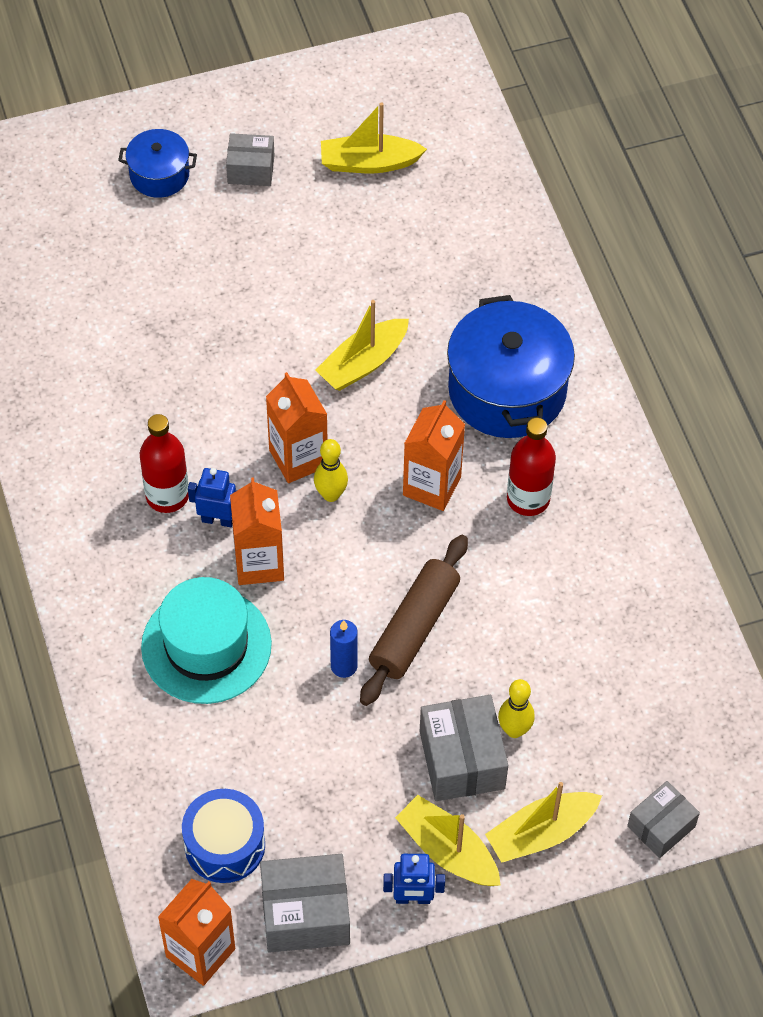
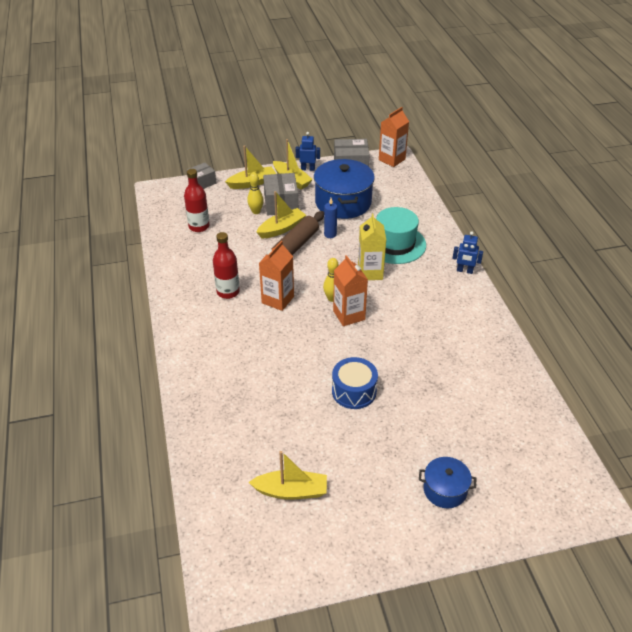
camera: 175 degrees left, 15 degrees down
(167, 496) = (419, 302): red bottle -> red bottle (199, 226)
(218, 519) = (392, 290): blue robot -> blue robot (464, 271)
(225, 845) = (383, 185): blue drum -> blue drum (354, 391)
(251, 169) = (378, 490): grey box -> none
(259, 563) = (370, 272): orange carton -> yellow carton
(363, 363) = (308, 360): yellow boat -> yellow boat (281, 229)
(507, 390) = (226, 342): blue pot -> blue pot (343, 202)

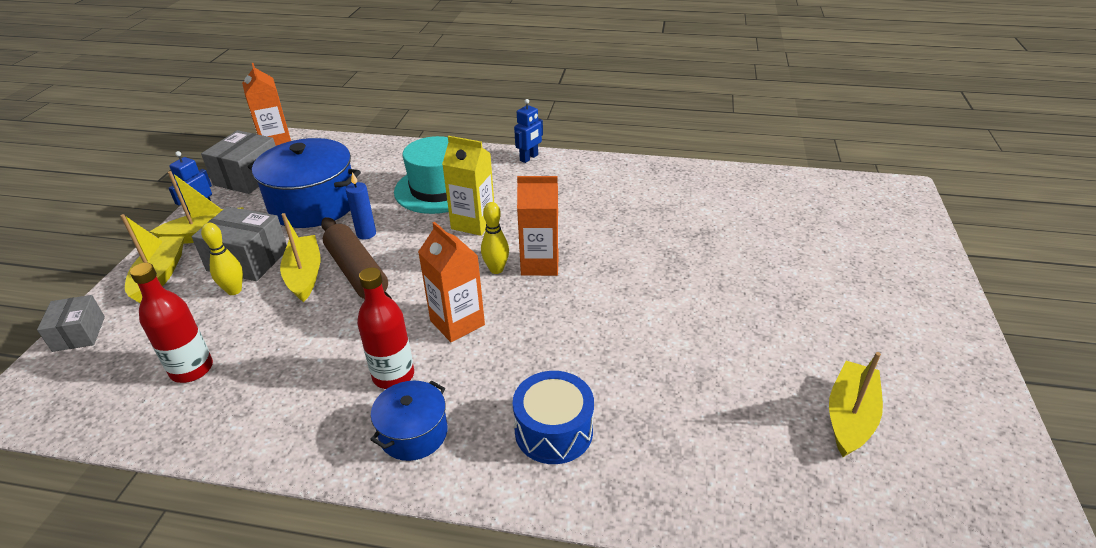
camera: 65 degrees left, 5 degrees down
(354, 391) = (683, 301): blue drum -> blue drum (553, 431)
(445, 490) = (868, 276): blue pot -> blue pot (413, 433)

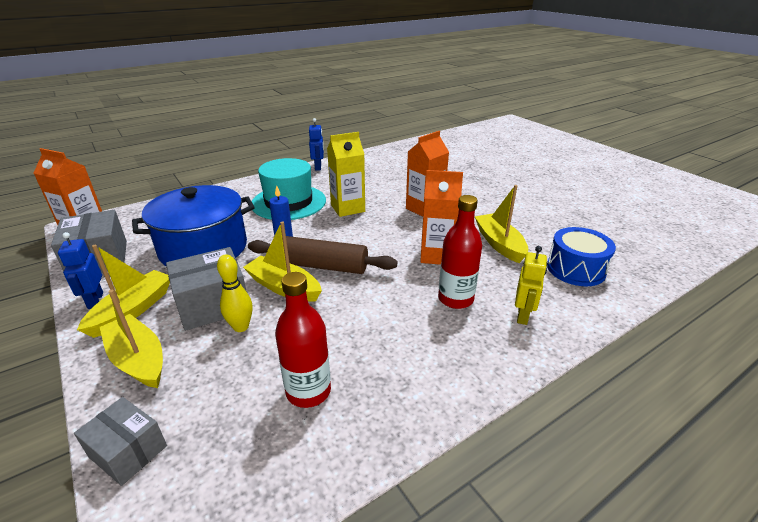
camera: 45 degrees left, 5 degrees down
(413, 433) = (523, 315): blue pot -> yellow robot
(496, 269) = (406, 222): yellow bowling pin -> none
(850, 417) = (646, 199): yellow boat -> yellow boat (499, 244)

